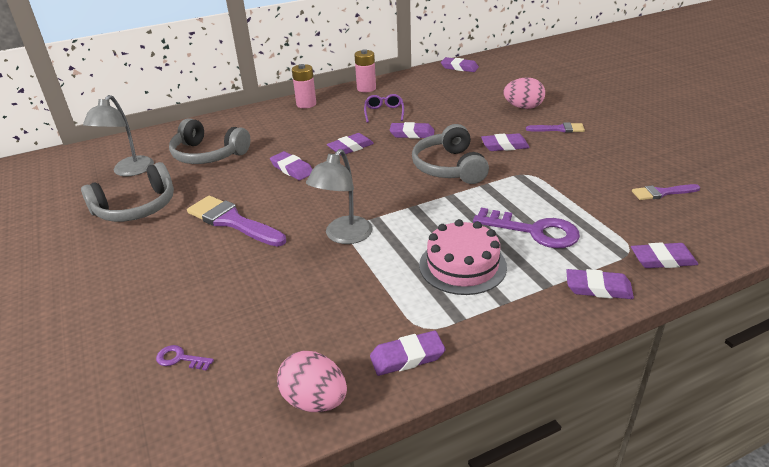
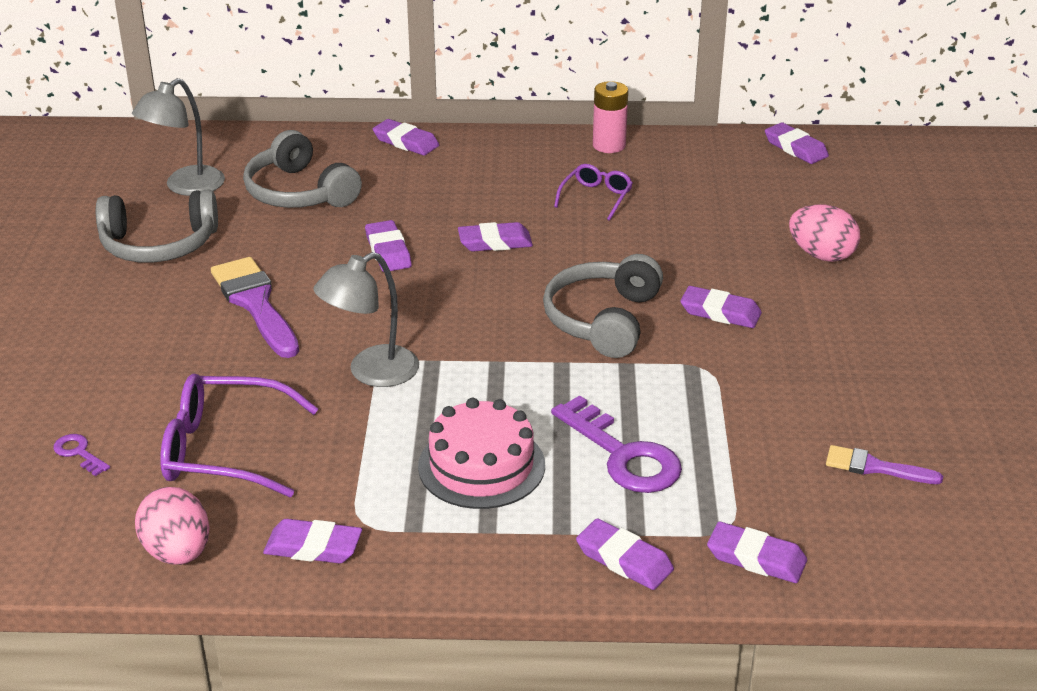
camera: 25 degrees right, 0 degrees up
(288, 317) = (224, 450): none -> purple glasses
(306, 104) = (496, 147): pink battery -> none
(412, 134) = (602, 248): purple eraser -> purple eraser (406, 142)
(558, 129) = (836, 311): purple brush -> none

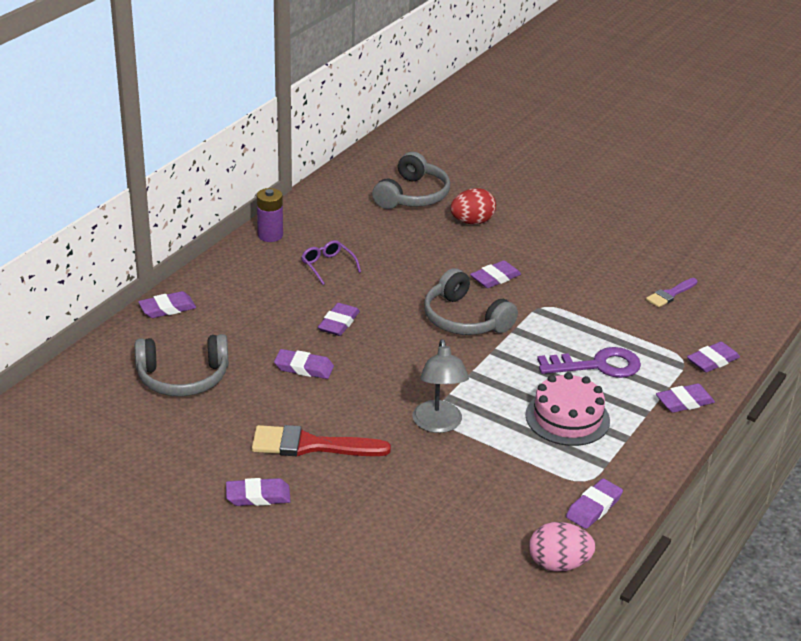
camera: 60 degrees left, 0 degrees up
(79, 453) = (418, 578): purple key -> none
(159, 244) = (183, 465): grey headphones -> grey headphones (412, 195)
(185, 187) = (112, 426): grey lamp -> none
(224, 450) = (469, 512): purple glasses -> none
(255, 304) = (311, 445): purple brush -> red brush
(609, 145) = (270, 235): pink battery -> purple battery
(795, 148) = (351, 177): purple eraser -> purple eraser (258, 496)
(821, 255) = (472, 222): pink egg -> red egg

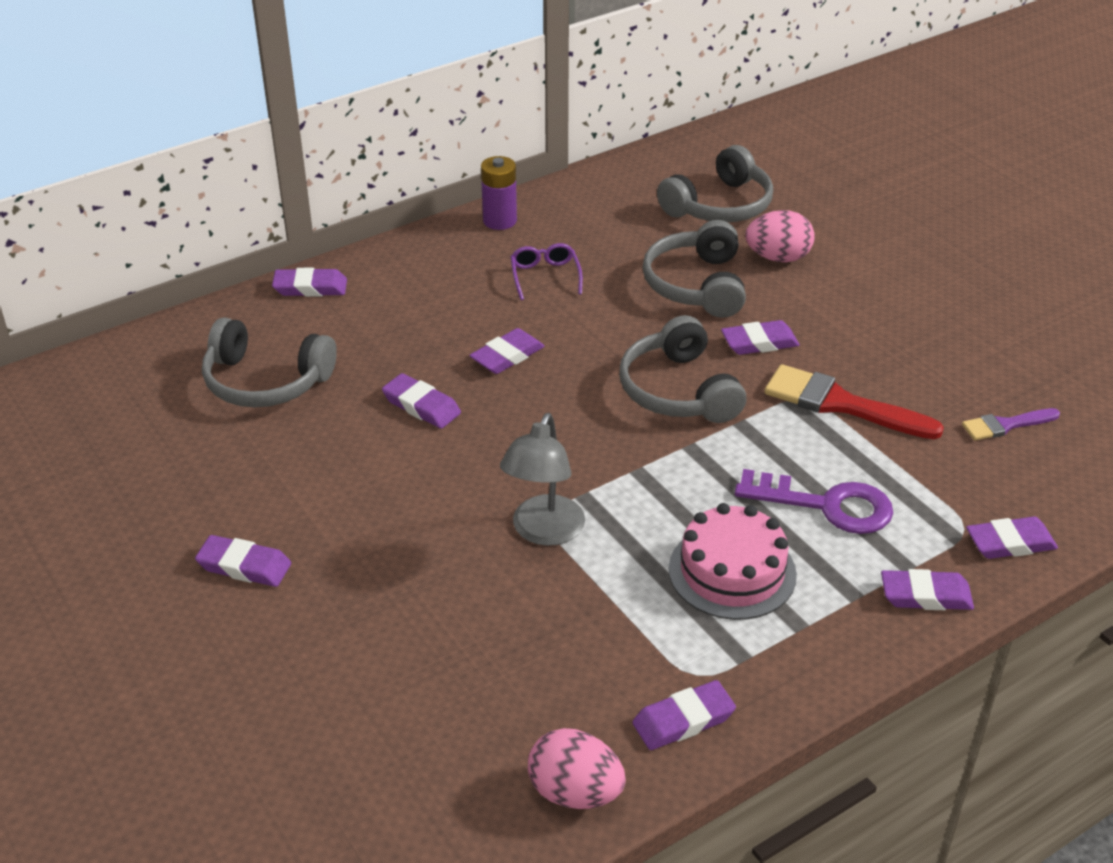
camera: 25 degrees right, 5 degrees up
(311, 445) = (358, 515): red brush -> red brush (841, 404)
(432, 250) = (697, 285): none -> grey headphones
(472, 222) = (778, 258): red egg -> pink egg

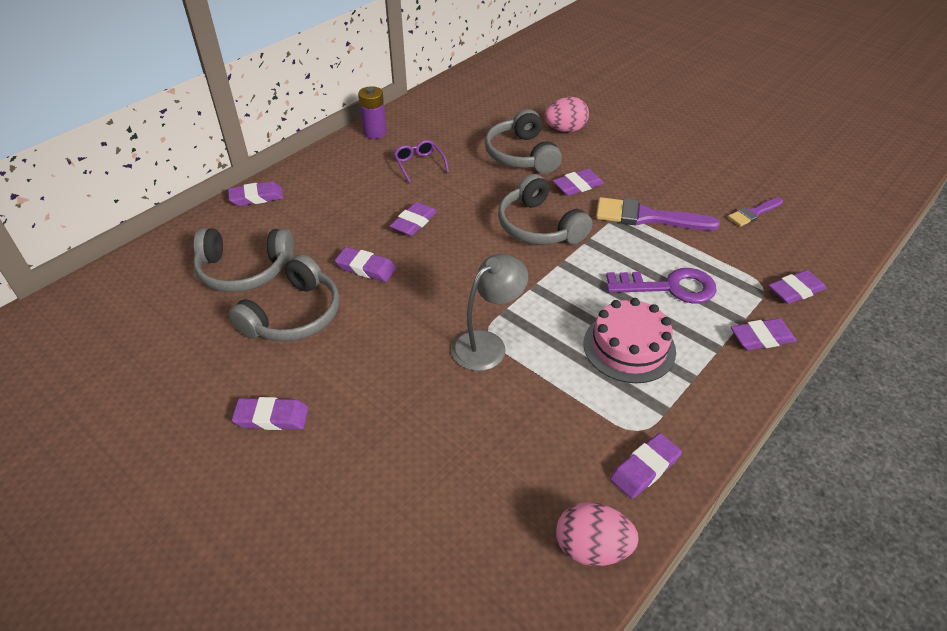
camera: 15 degrees left, 5 degrees up
(543, 532) = (487, 344): grey lamp -> grey lamp turned 135 degrees counterclockwise
(719, 205) = (514, 103): grey headphones -> grey headphones (294, 315)
(841, 404) = (647, 217): red brush -> purple brush

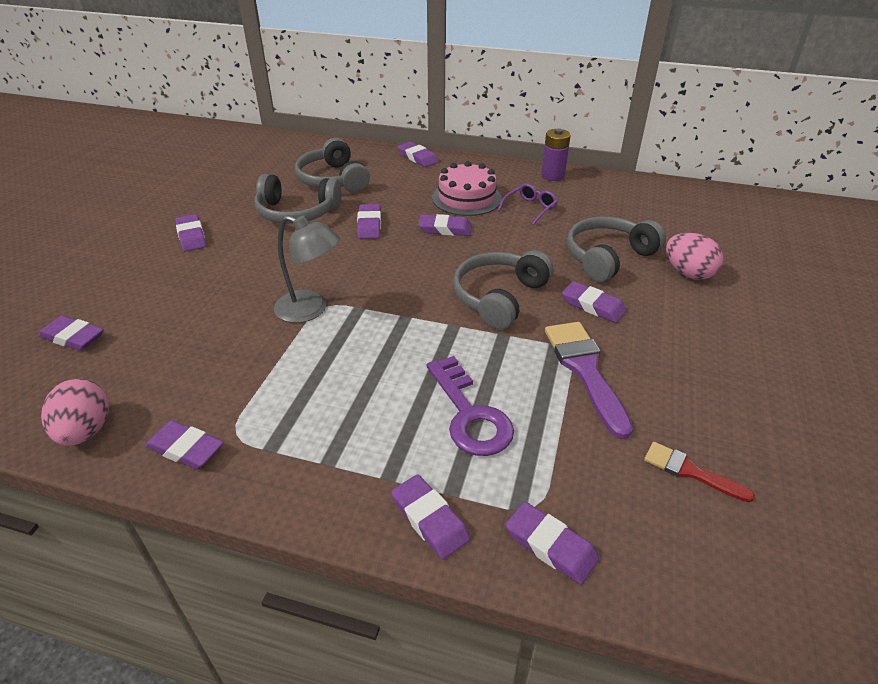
camera: 65 degrees right, 5 degrees down
(420, 556) = (73, 337): none -> purple eraser
(629, 347) = (352, 402): pink cake -> pink cake (466, 198)
(753, 213) = (690, 471): purple brush -> red brush

